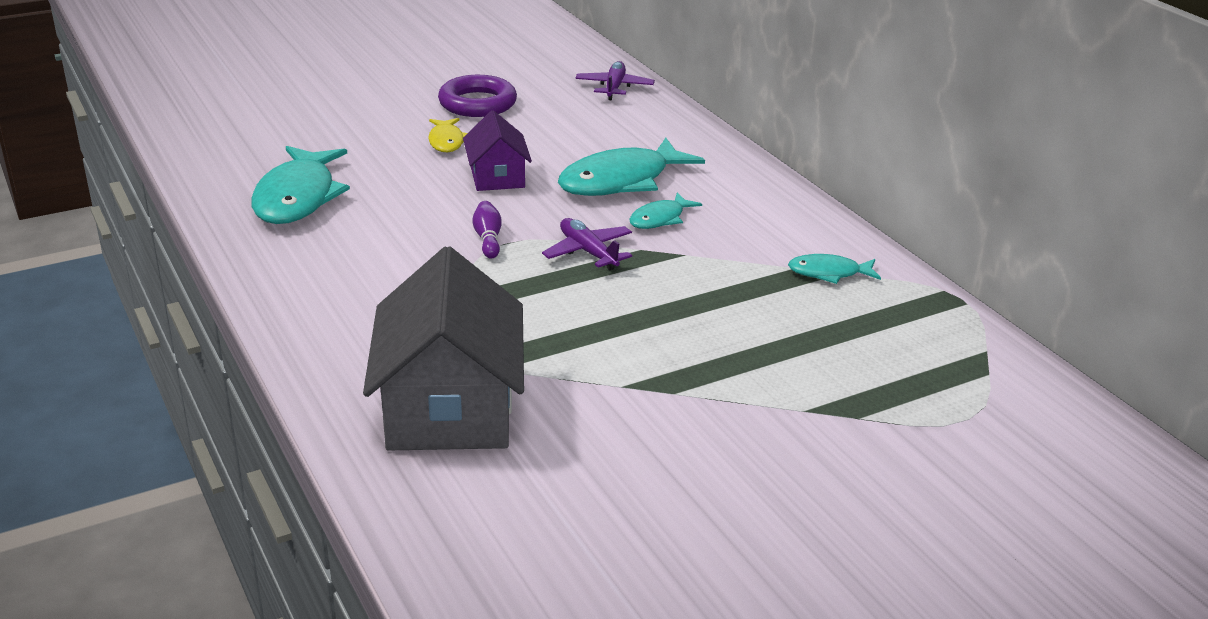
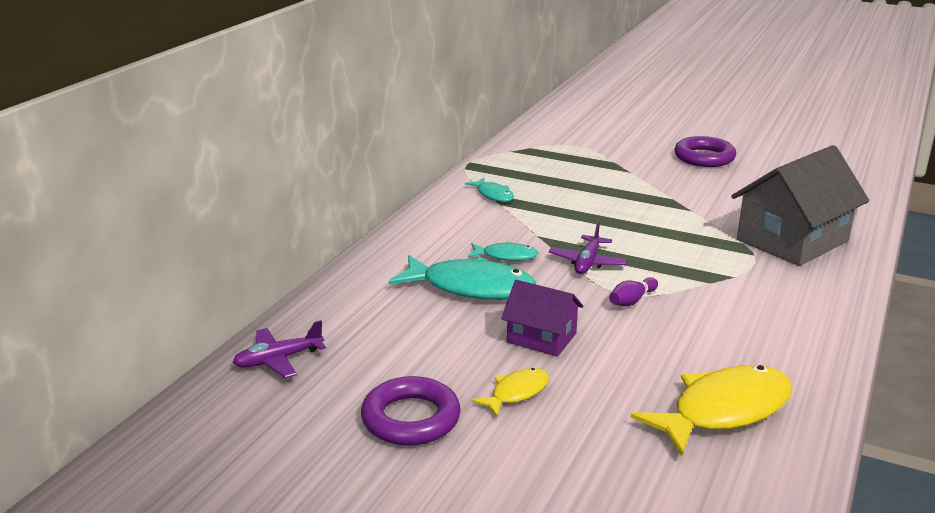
camera: 125 degrees left, 5 degrees down
(298, 197) = (723, 411): turquoise fish -> yellow fish
(497, 177) = (541, 338): purple house -> purple house turned 75 degrees clockwise
(791, 519) = (704, 157): none -> purple ring

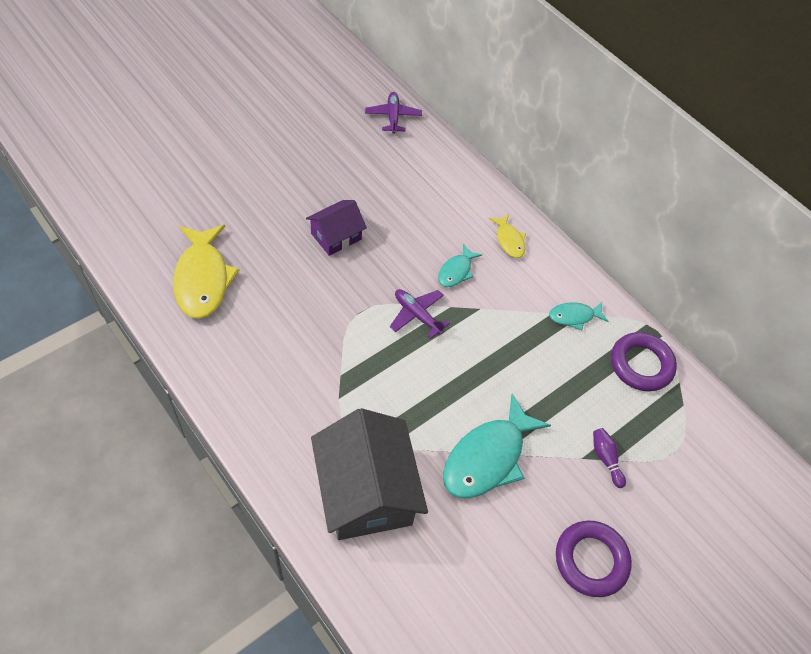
camera: 110 degrees right, 30 degrees up
(411, 418) = (300, 147): purple ring -> purple ring (641, 365)
(471, 287) = (422, 231): turquoise fish -> turquoise fish (488, 457)
(516, 393) = (290, 198): yellow fish -> yellow fish (509, 240)
(632, 300) = (347, 309): purple bowling pin -> purple bowling pin (606, 459)

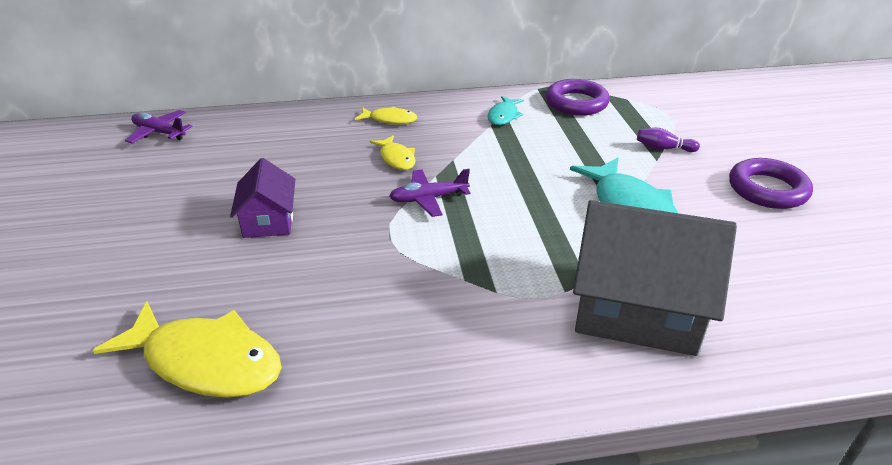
camera: 55 degrees left, 20 degrees down
(456, 271) = (396, 158): turquoise fish -> yellow fish

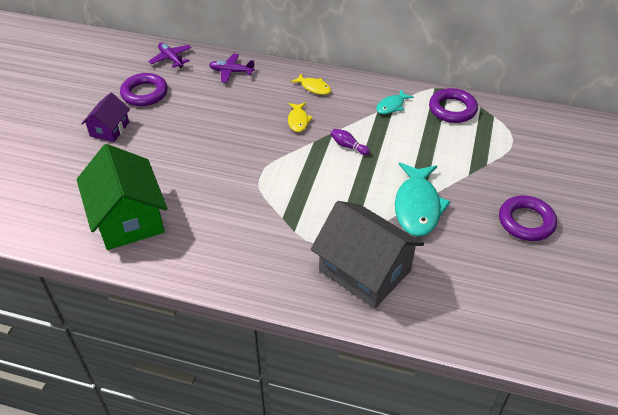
camera: 25 degrees right, 10 degrees up
(138, 181) = (144, 93): none -> purple ring
(205, 361) = (128, 218): yellow fish -> green house
(268, 220) = (200, 143): purple house -> purple house (109, 129)
(428, 199) = (298, 157): purple plane -> purple plane (231, 72)
(663, 148) = (482, 167): purple bowling pin -> purple bowling pin (348, 146)

